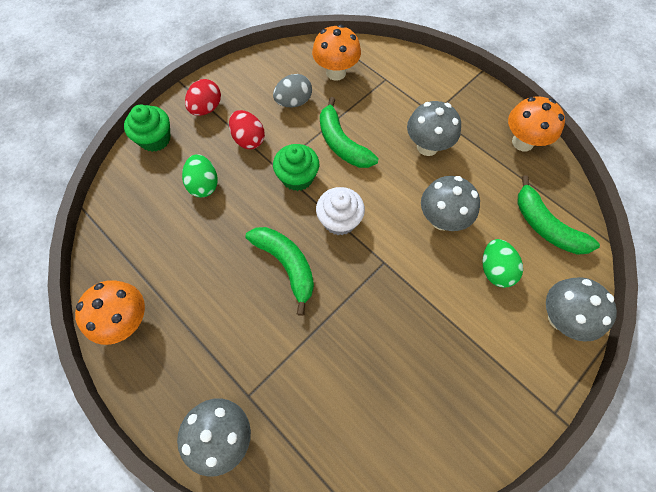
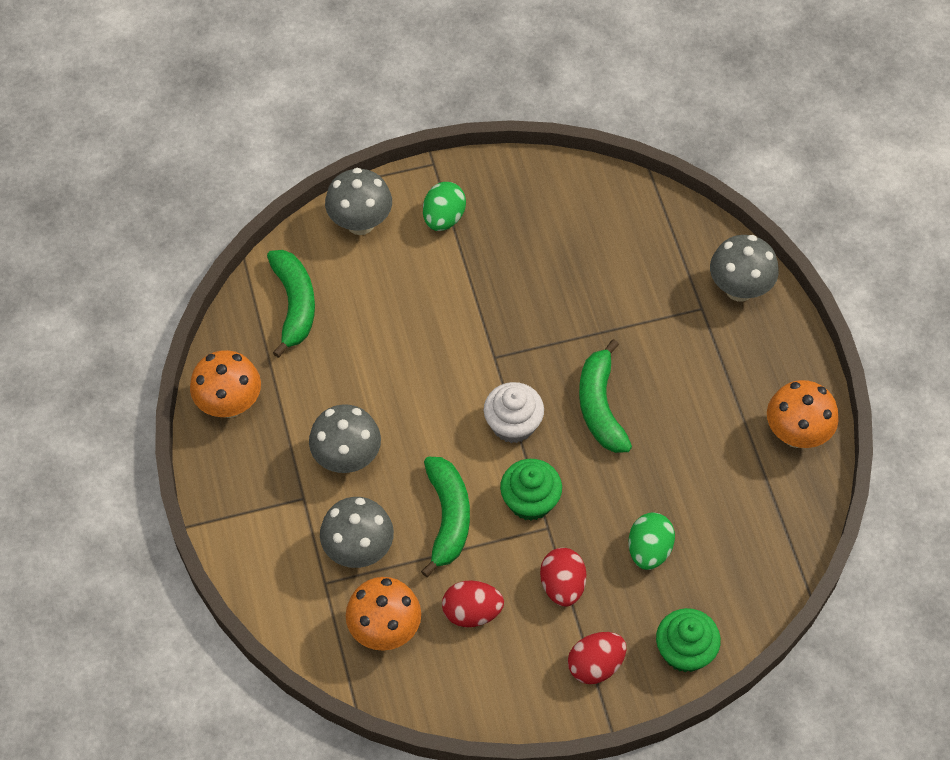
camera: 150 degrees left, 5 degrees down
(294, 102) = (472, 612): grey egg -> red egg
(442, 219) = (399, 367): grey mushroom -> grey mushroom (358, 550)
(495, 270) = (385, 292): green egg -> green egg (444, 218)

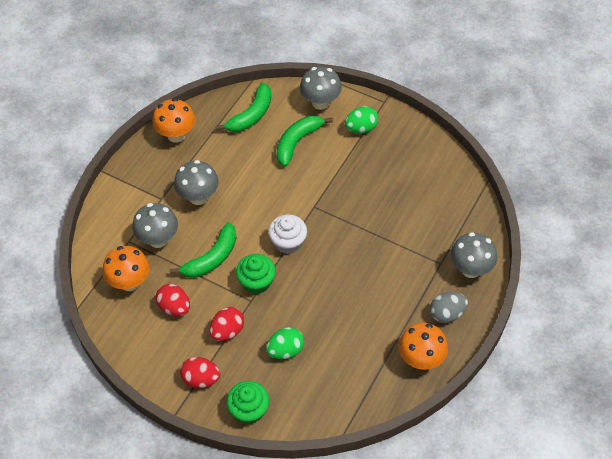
camera: 45 degrees right, 5 degrees down
(600, 406) = (338, 267): green banana -> green banana (297, 142)
(768, 360) = (447, 314): none -> grey egg

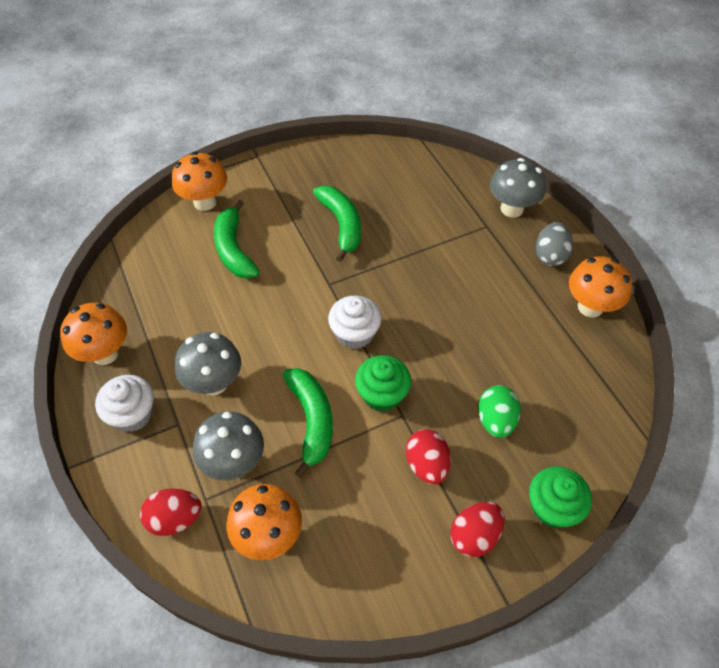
camera: 55 degrees left, 0 degrees up
(150, 174) = (132, 414): none -> white cupcake
(174, 307) = (348, 504): red egg -> red egg (175, 519)
(251, 115) = (156, 267): green banana -> green banana (342, 225)
(320, 102) = (205, 202): grey mushroom -> orange mushroom
(361, 128) = (271, 190): green egg -> none

